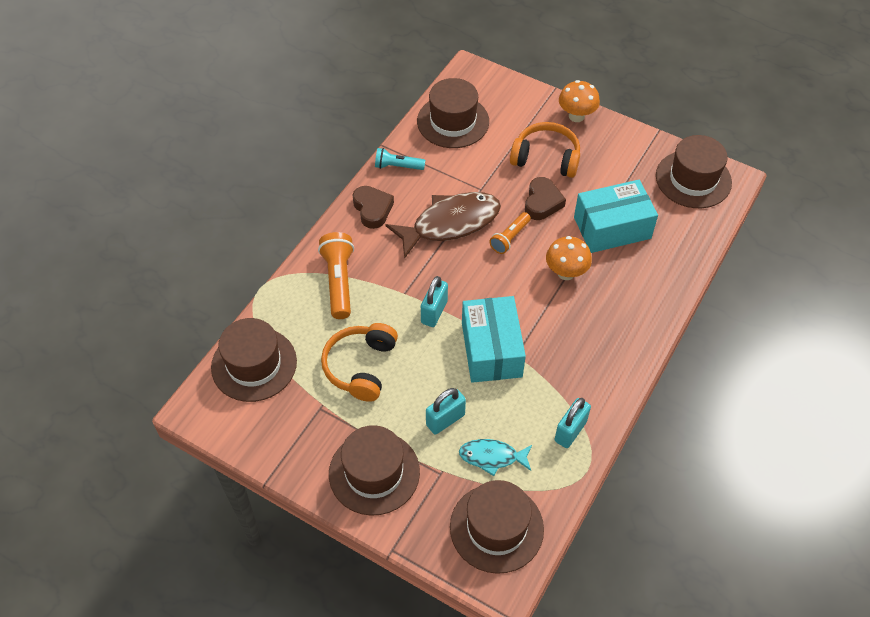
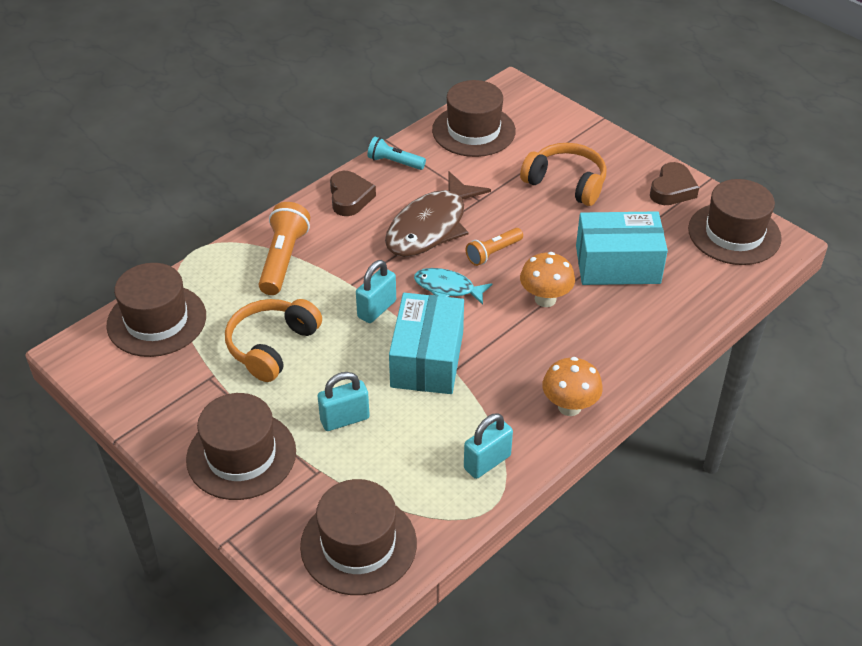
camera: 15 degrees right, 10 degrees down
(450, 223) = (431, 226): brown fish -> brown fish turned 135 degrees clockwise
(492, 457) = (383, 469): turquoise fish -> turquoise fish (447, 288)
(542, 202) = (544, 225): brown heart -> brown heart (672, 189)
(576, 116) = (617, 149): orange mushroom -> orange mushroom (569, 407)

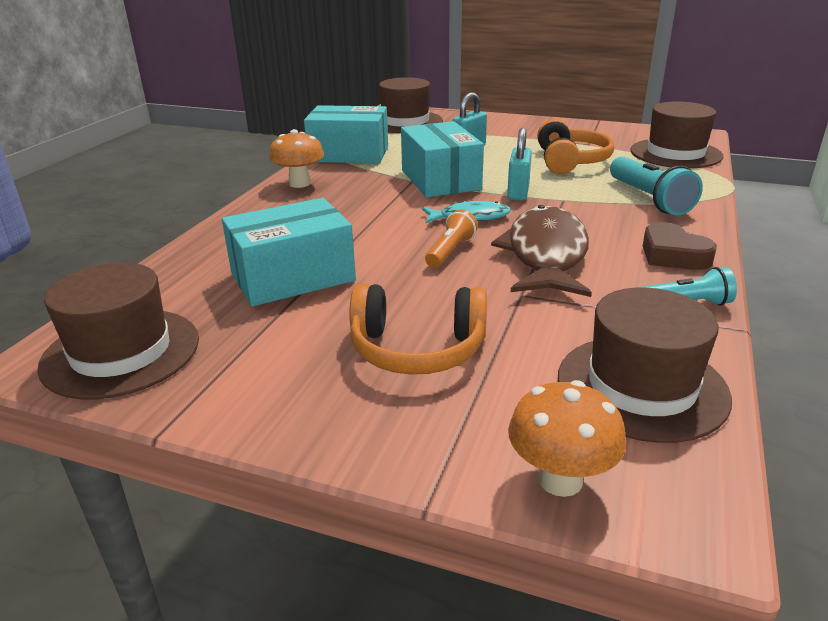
camera: 155 degrees right, 15 degrees down
(241, 455) = (515, 128): brown hat -> none
(283, 259) = (649, 199): orange flashlight -> turquoise flashlight
(487, 462) = (349, 154): turquoise padlock -> turquoise box
(545, 299) = (362, 232): orange mushroom -> orange mushroom (560, 480)
(672, 189) = (232, 390): brown heart -> none

